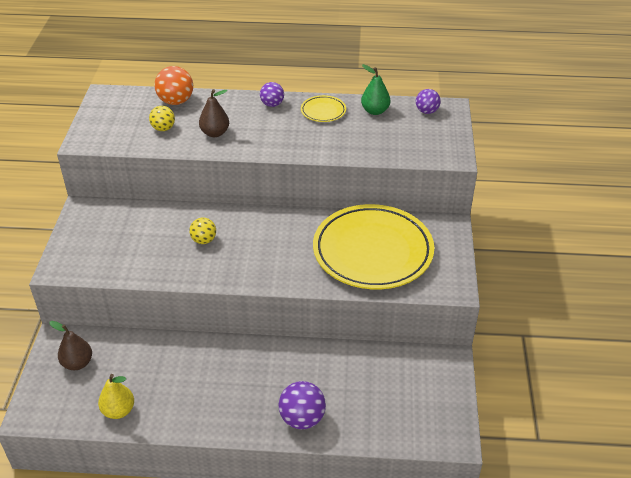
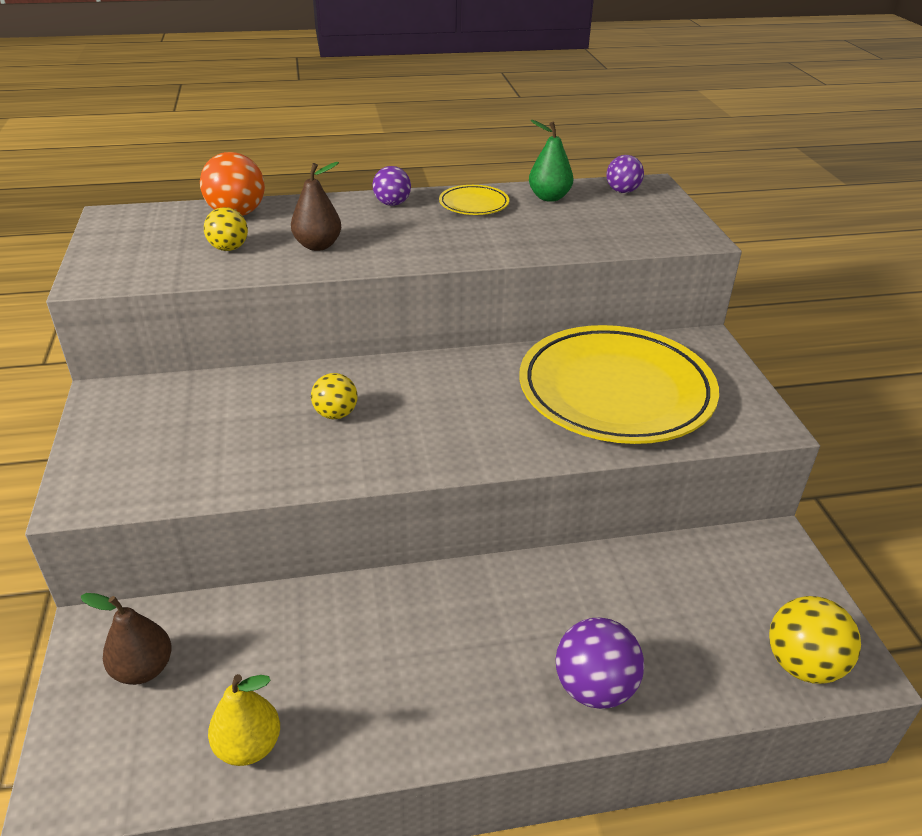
camera: 15 degrees left, 5 degrees down
(424, 430) = (802, 664): none -> yellow ball

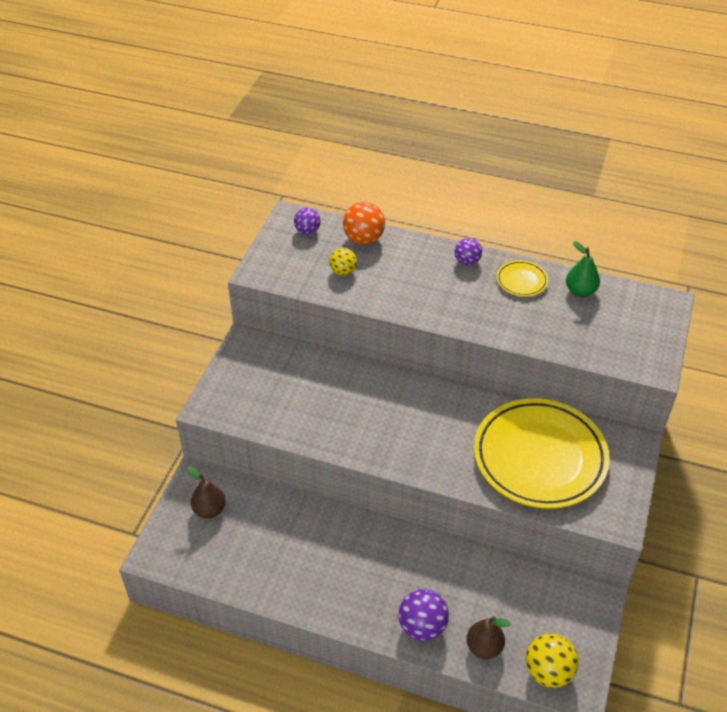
camera: 30 degrees right, 10 degrees up
(249, 746) = (239, 572): yellow pear -> none
(318, 245) = (396, 287): brown pear -> brown pear (484, 647)
(336, 414) = (361, 405): yellow ball -> none
(622, 191) = (640, 302): purple ball -> purple ball (307, 231)

